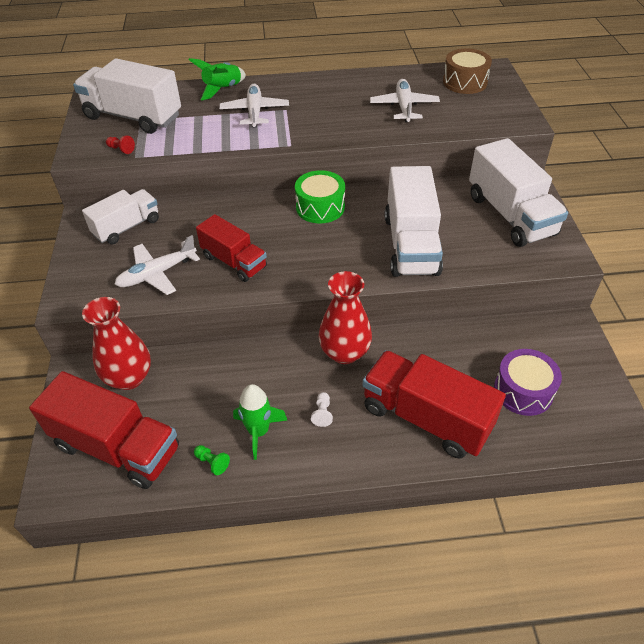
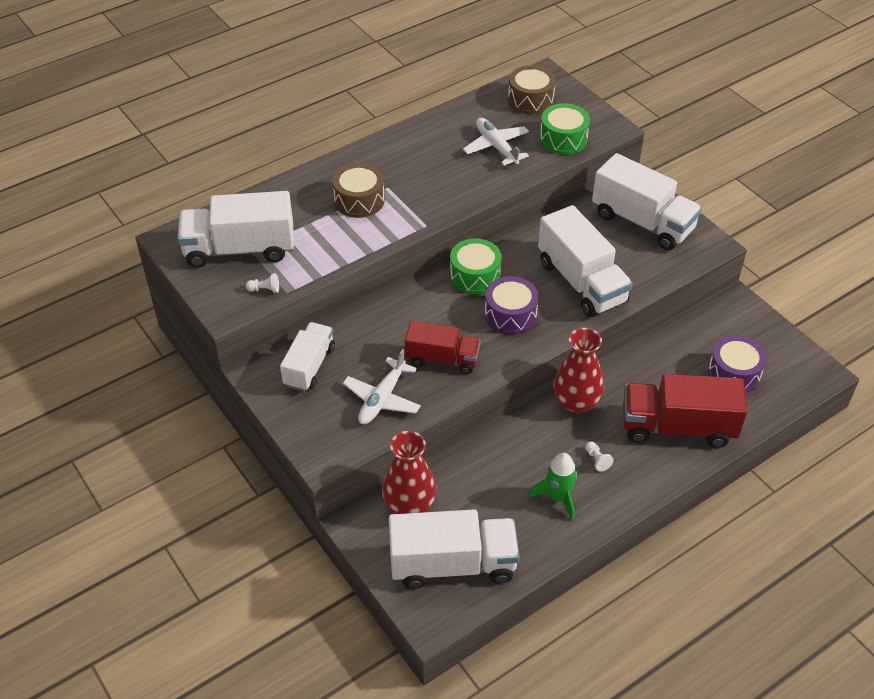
camera: 30 degrees left, 0 degrees up
(117, 447) = (453, 564): red truck -> white truck
(121, 149) = (265, 289): red pawn -> white pawn
(212, 462) = (541, 538): green pawn -> none
(222, 89) = (302, 185): green rocket -> none
(255, 112) = (359, 200): white plane -> brown drum
(324, 248) = (510, 314): none -> purple drum
(470, 117) = (563, 139): none -> green drum

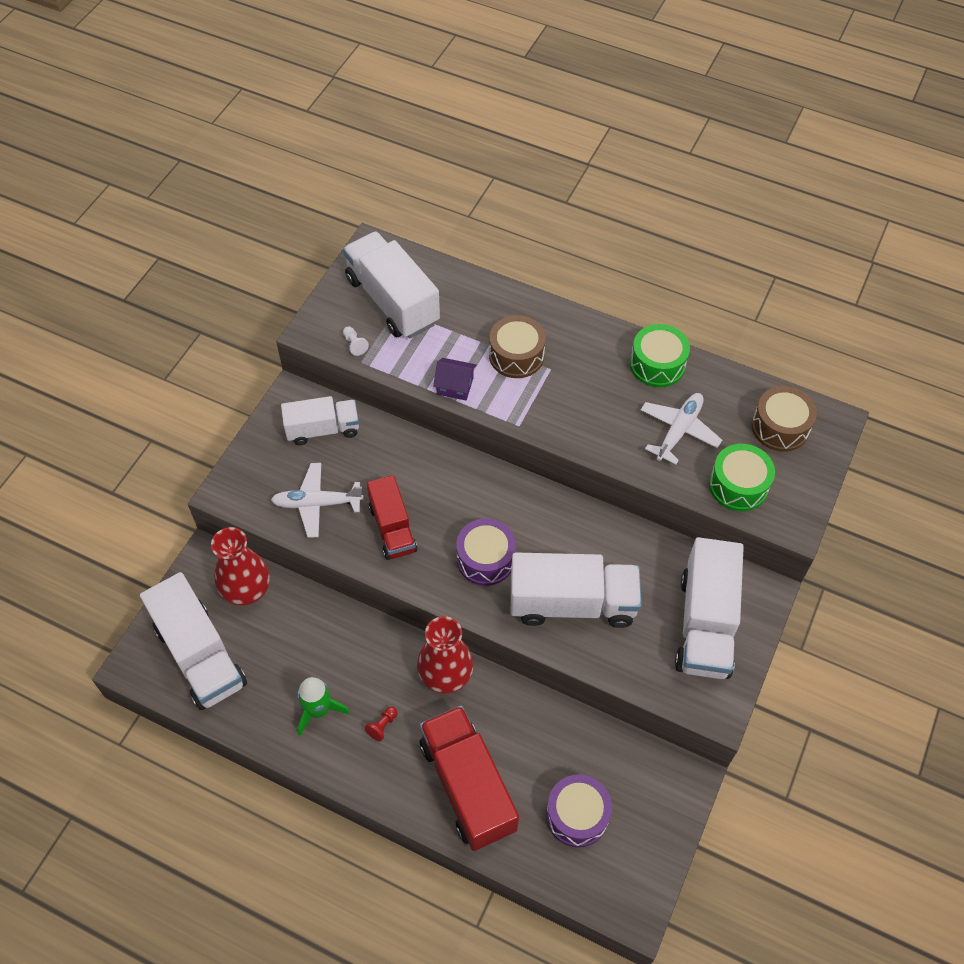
camera: 60 degrees right, 10 degrees up
(359, 246) = (455, 386): none -> purple house
(475, 276) = (519, 504): green drum -> green drum (657, 364)
(581, 282) = (572, 603): white truck -> white truck turned 120 degrees counterclockwise
(597, 460) = (382, 726): white pawn -> red pawn

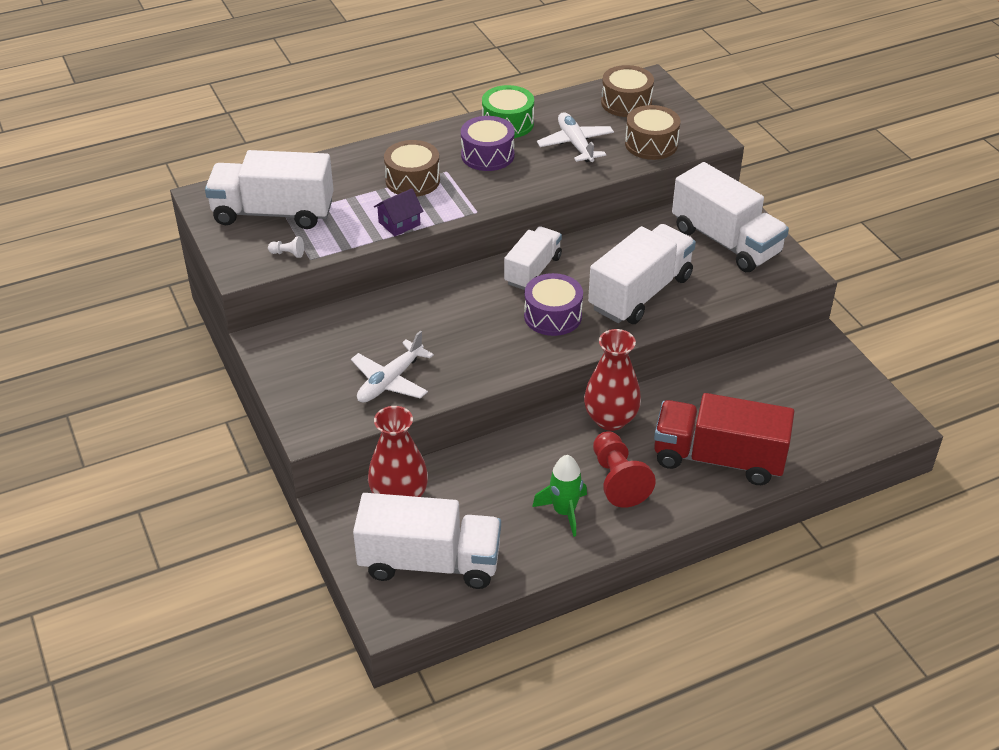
camera: 50 degrees left, 15 degrees down
(323, 429) = (322, 340): white truck -> white truck (533, 270)
(382, 726) = (618, 480): red pawn -> red pawn, size x2.29
(392, 528) = (466, 350): red truck -> none
(577, 815) = (797, 412): purple drum -> purple drum (487, 155)
(738, 485) = (651, 144): green drum -> brown drum

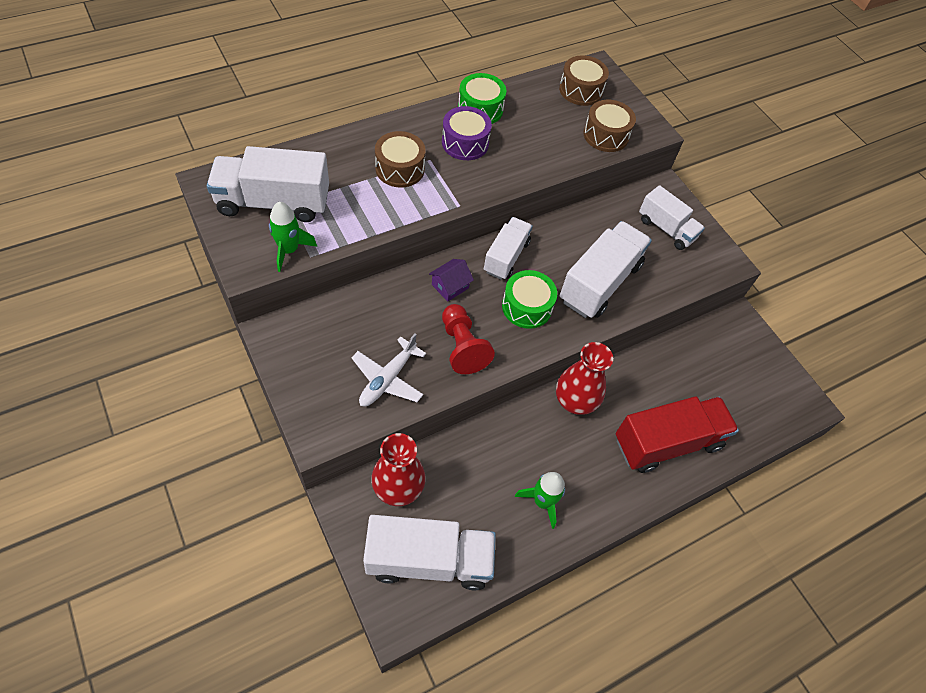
camera: 10 degrees left, 15 degrees up
(288, 254) = (289, 250): white pawn -> green rocket
(399, 223) = (390, 217): purple house -> purple house (450, 286)
(552, 316) = (527, 307): purple drum -> green drum
(575, 144) = (541, 133): white plane -> none
(618, 480) = (585, 466): red pawn -> red pawn (462, 347)
(718, 458) = (667, 442): red truck -> red truck turned 150 degrees clockwise
(725, 241) = (666, 229): white truck -> white truck, size x0.63

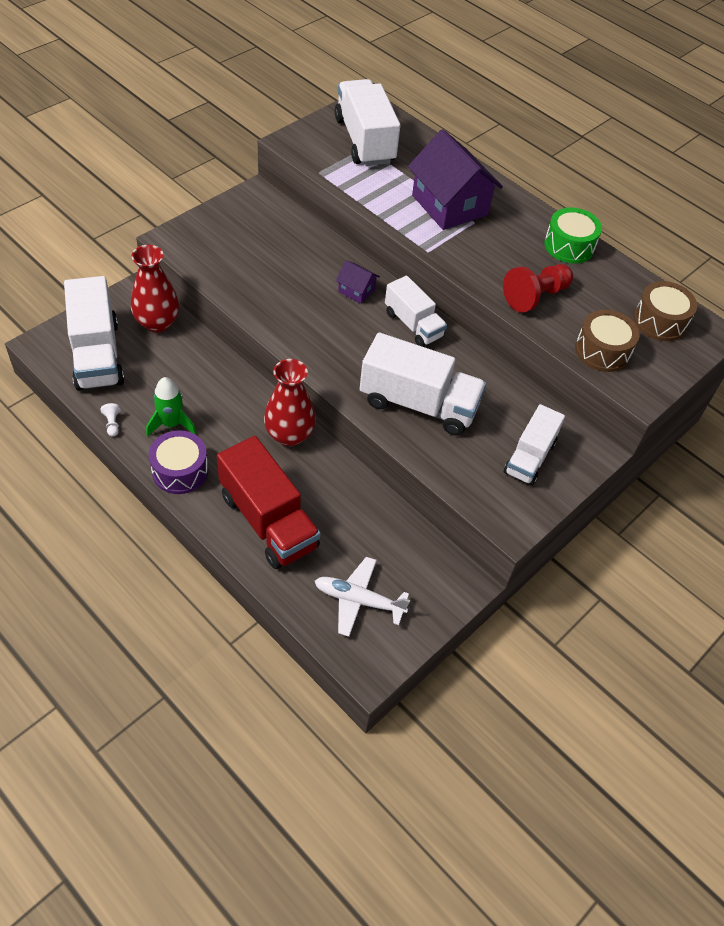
camera: 75 degrees right, 5 degrees down
(289, 250) = (319, 159): green rocket -> none
(387, 379) = (238, 268): white plane -> white plane (358, 600)
(400, 169) = (449, 205): brown drum -> purple house
(462, 347) = (292, 310): red pawn -> red pawn (535, 296)
(465, 143) = (513, 242): purple drum -> purple drum (180, 471)
(506, 257) = (413, 325): white truck -> white truck turned 45 degrees clockwise
(527, 307) = (359, 349): green drum -> none
(531, 559) = (112, 424): none -> white pawn

